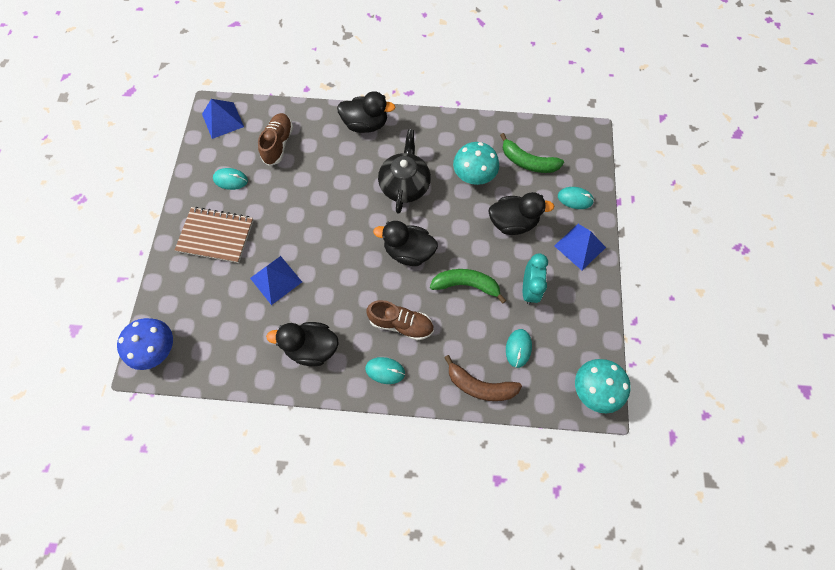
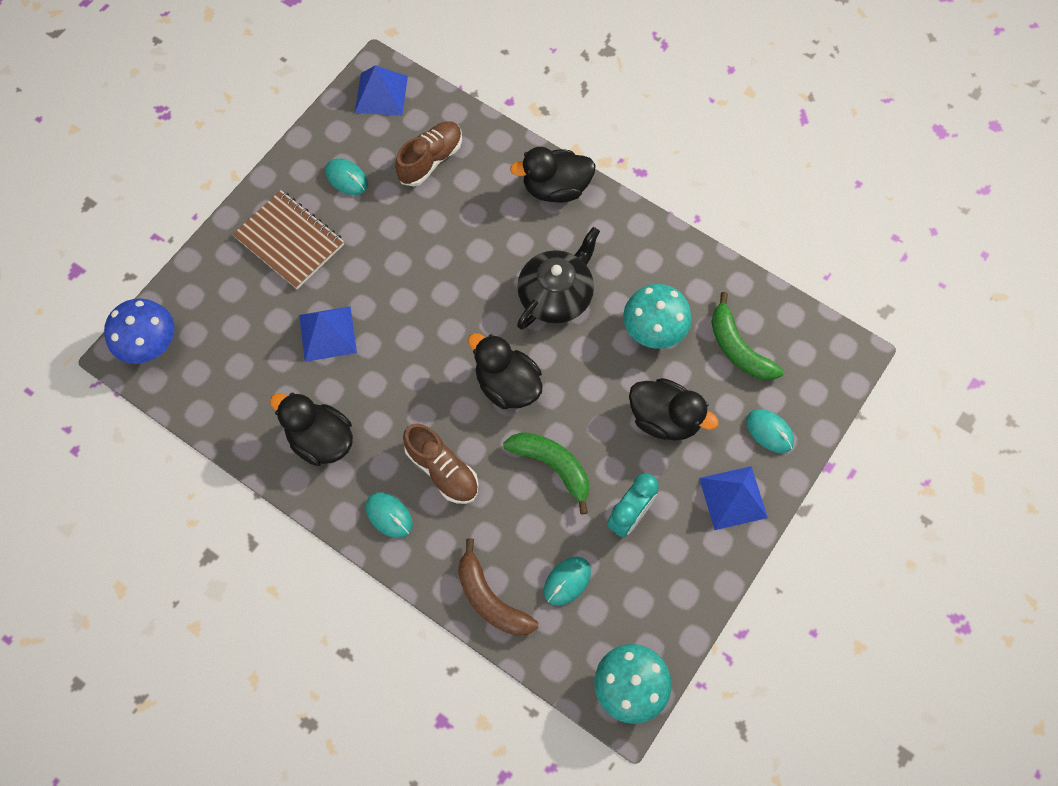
camera: 30 degrees right, 0 degrees up
(365, 124) = (555, 188): black duck -> black duck turned 135 degrees clockwise

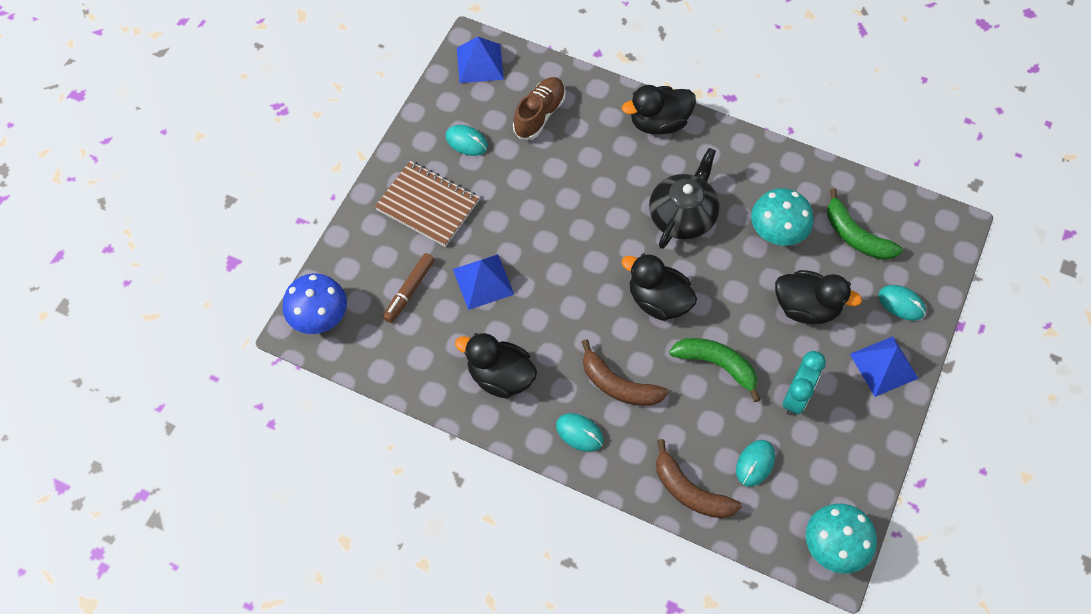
camera: 10 degrees left, 5 degrees down
(248, 331) = (409, 290): none -> brown marker
(442, 470) = (618, 385): brown shoe -> brown banana

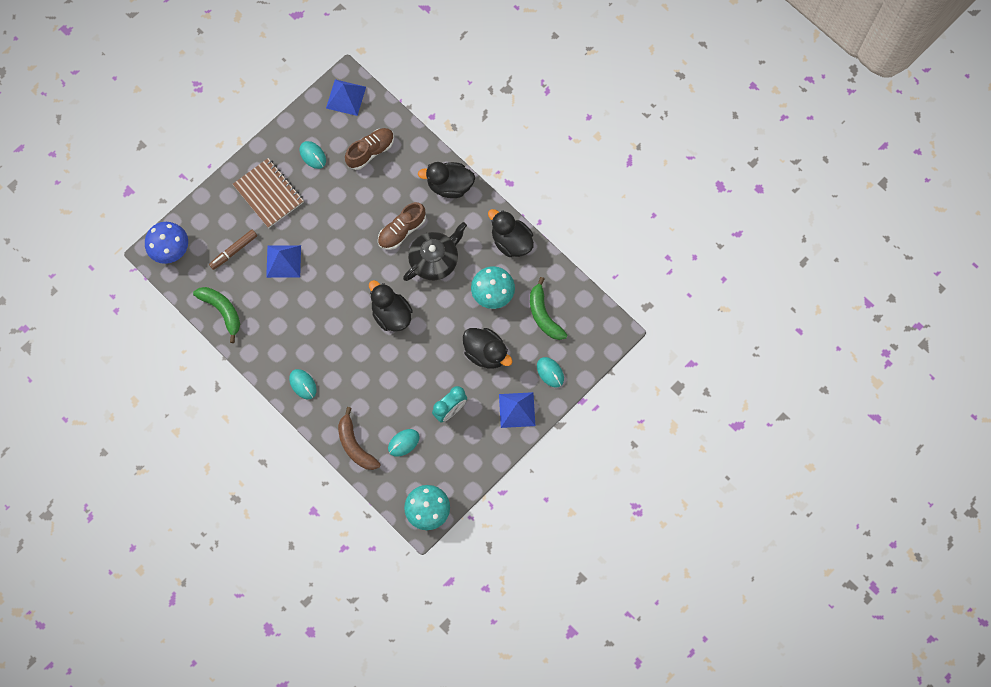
camera: 20 degrees right, 10 degrees up
(500, 376) = (268, 330): black duck -> black duck (511, 241)
(618, 385) = (340, 362): brown banana -> none
(623, 194) = (402, 230): none -> brown shoe
(717, 365) = (409, 371): green banana -> green banana (222, 311)

